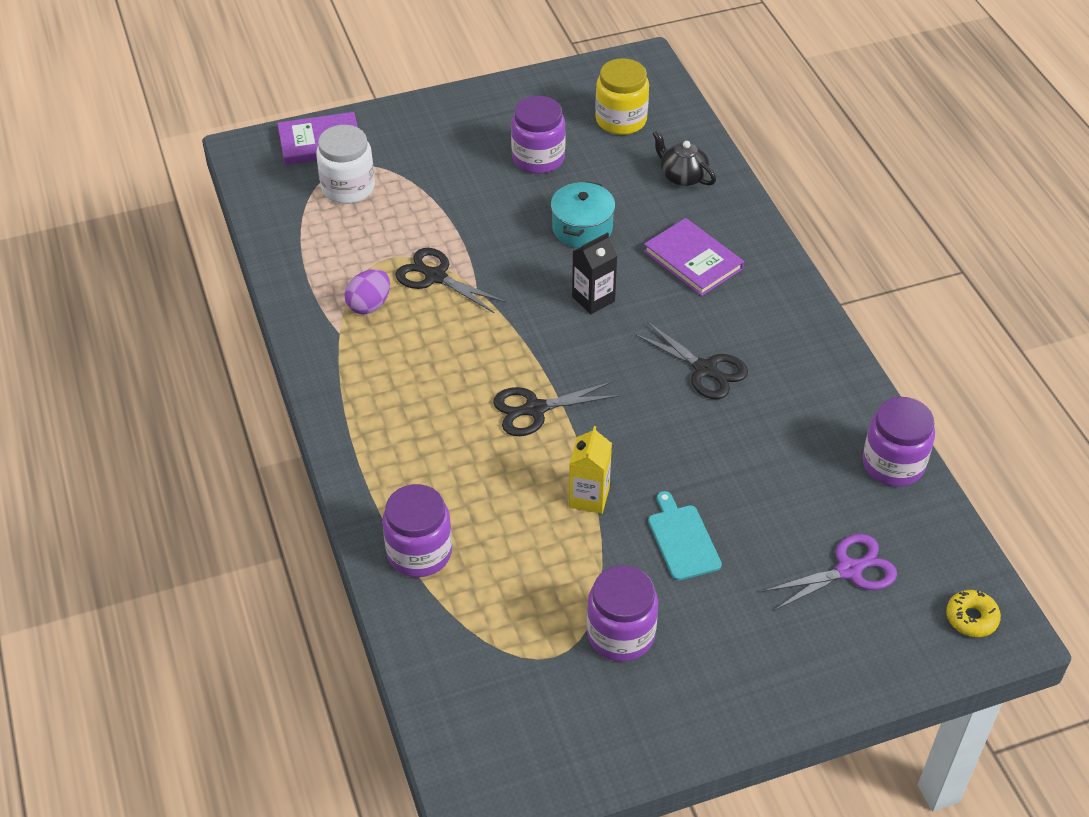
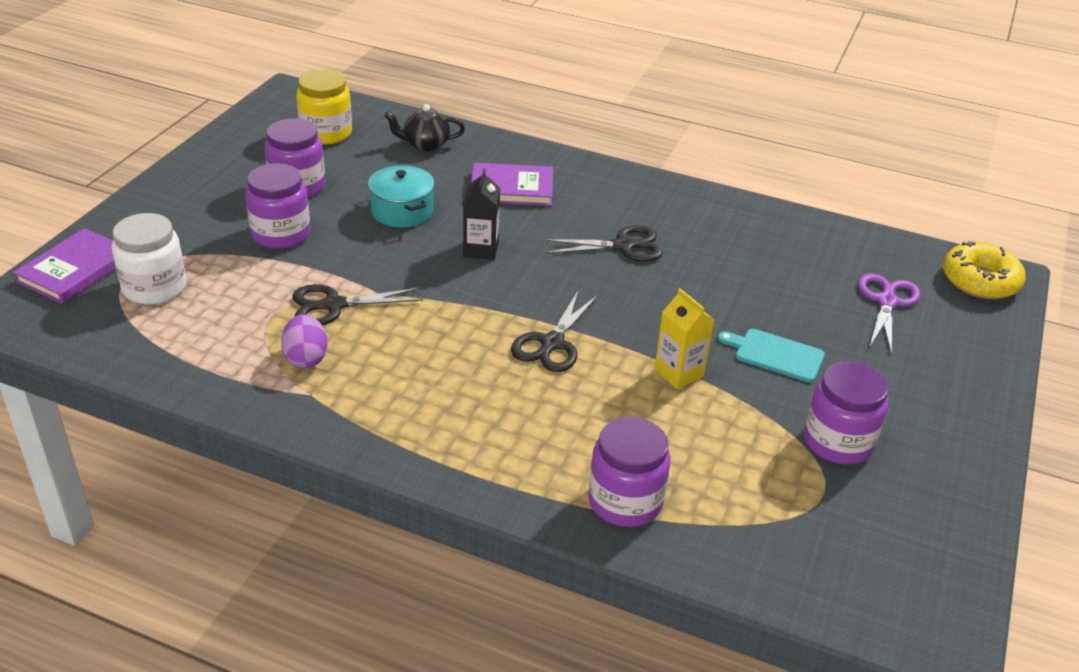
camera: 50 degrees left, 10 degrees down
(893, 464) = (811, 229): purple jar -> purple jar (281, 234)
(971, 618) = (980, 281): yellow donut -> yellow donut, size x1.72

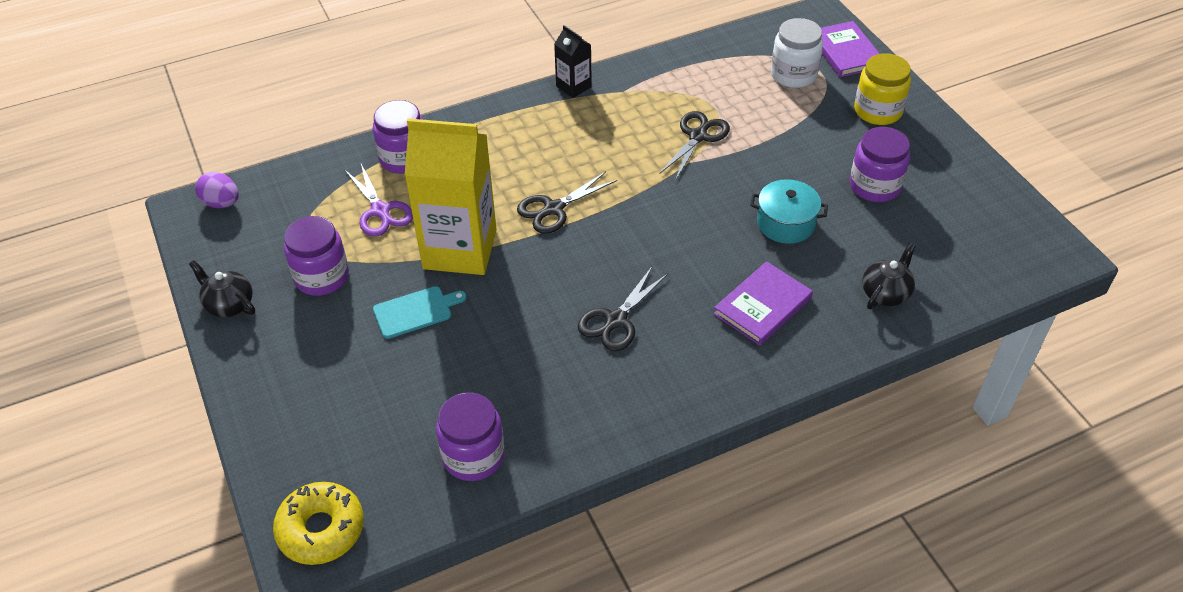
camera: 135 degrees right, 10 degrees up
(281, 234) = (809, 149): purple jar -> purple jar (473, 456)
(306, 358) = (656, 103): purple egg -> purple egg (222, 203)
(326, 133) = (956, 241): yellow jar -> yellow jar (877, 111)
(481, 249) = (692, 237): black carton -> black carton (573, 86)
(552, 344) = (553, 209): black scissors -> black scissors turned 105 degrees counterclockwise
(678, 373) = (460, 249): yellow carton -> yellow carton, size x2.15
(886, 301) = (380, 431): purple scissors -> purple scissors (380, 211)
(957, 482) = (229, 304): none -> black teapot

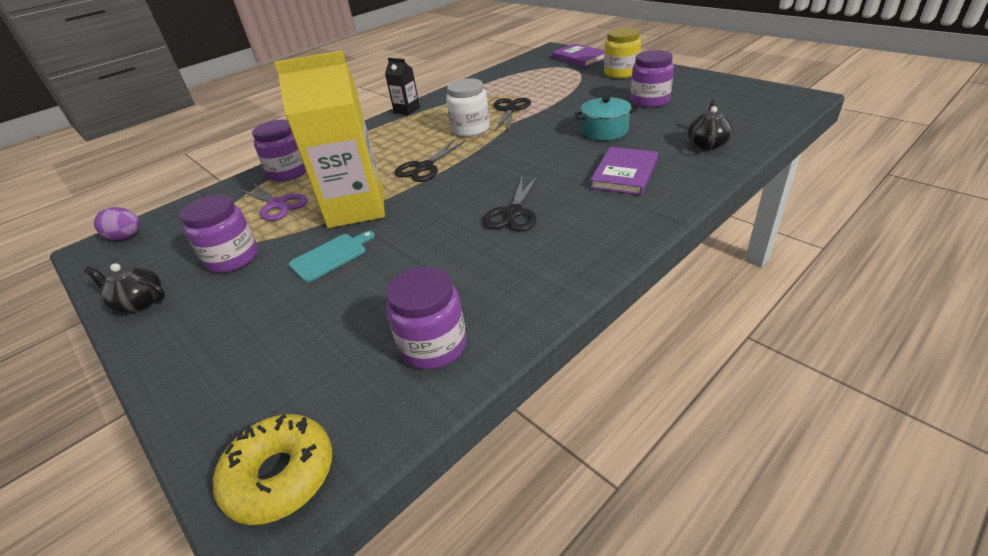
camera: 15 degrees left, 10 degrees down
(793, 75) = (554, 72): white jar -> white jar (470, 129)

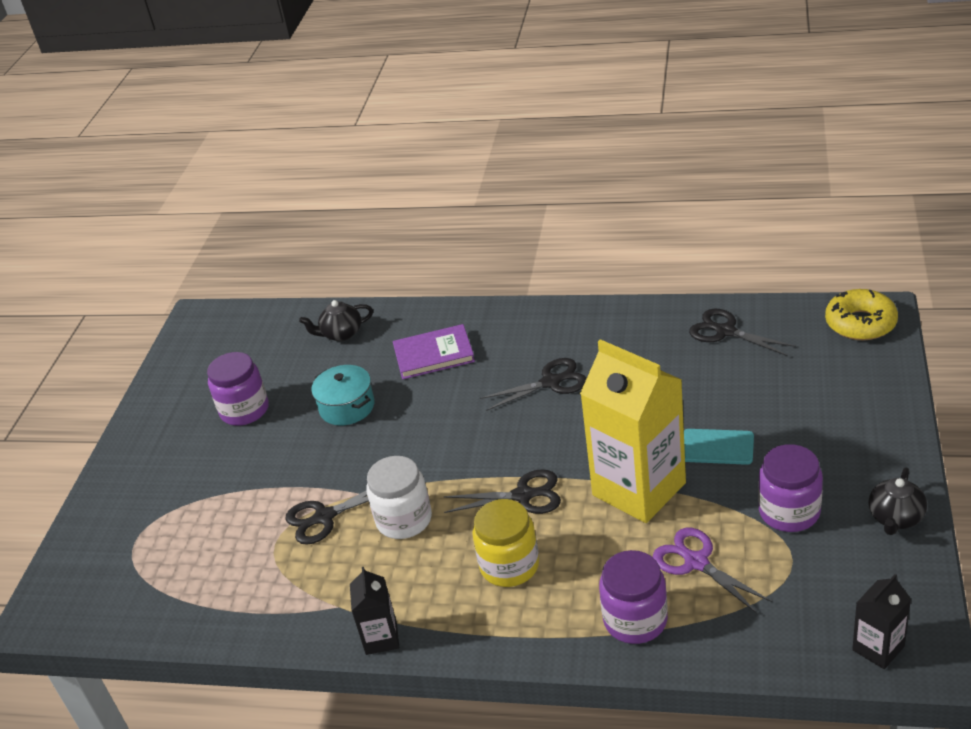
camera: 125 degrees left, 0 degrees up
(127, 237) = (878, 648): purple egg -> black carton
(139, 302) = (895, 518): black teapot -> black teapot turned 45 degrees clockwise
(278, 205) = (695, 562): purple scissors -> purple scissors turned 45 degrees counterclockwise
(433, 345) = (725, 331): purple jar -> black scissors
(579, 58) = (84, 553): purple book -> none
(621, 73) = (149, 475): yellow jar -> yellow jar (509, 565)

